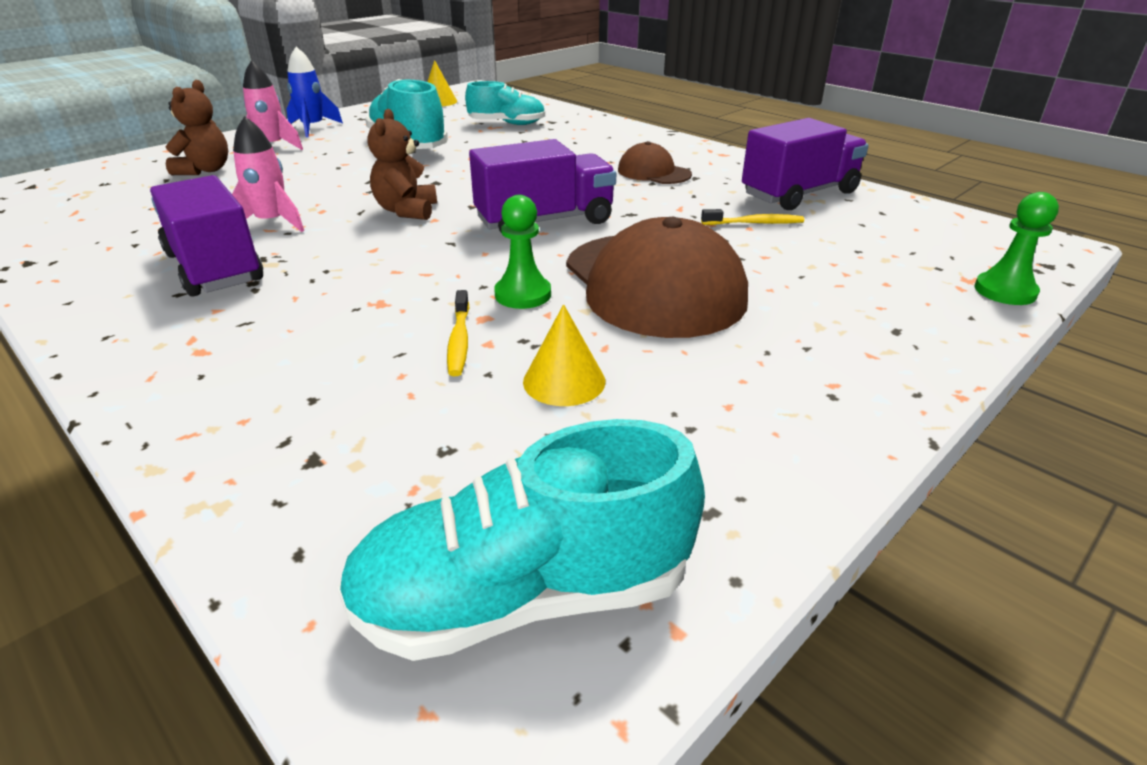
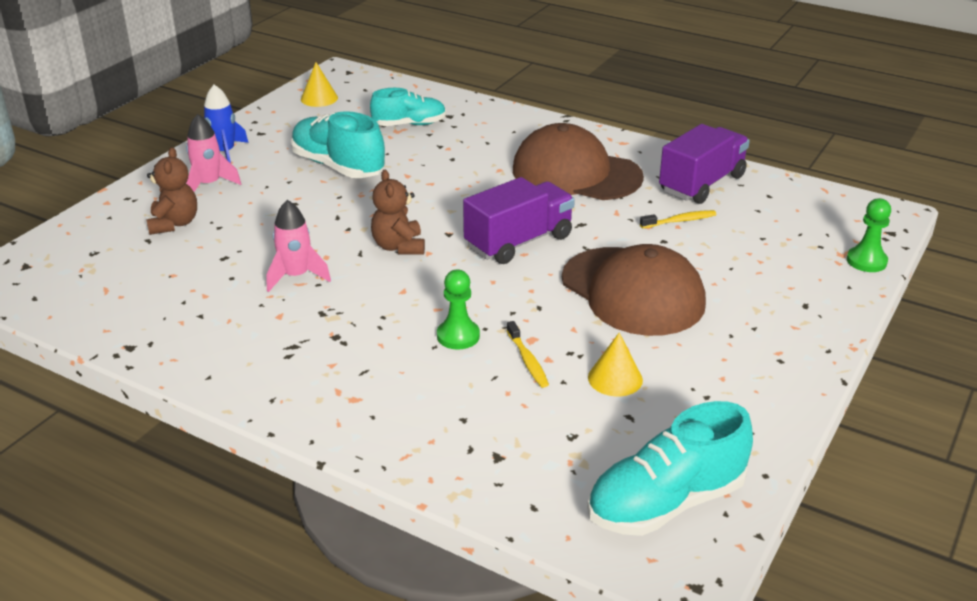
camera: 15 degrees left, 0 degrees up
(214, 268) = (292, 328): purple truck -> none
(523, 294) = (546, 315): green pawn -> green pawn (458, 336)
(653, 172) = (576, 173): brown cap -> brown cap, size x1.98

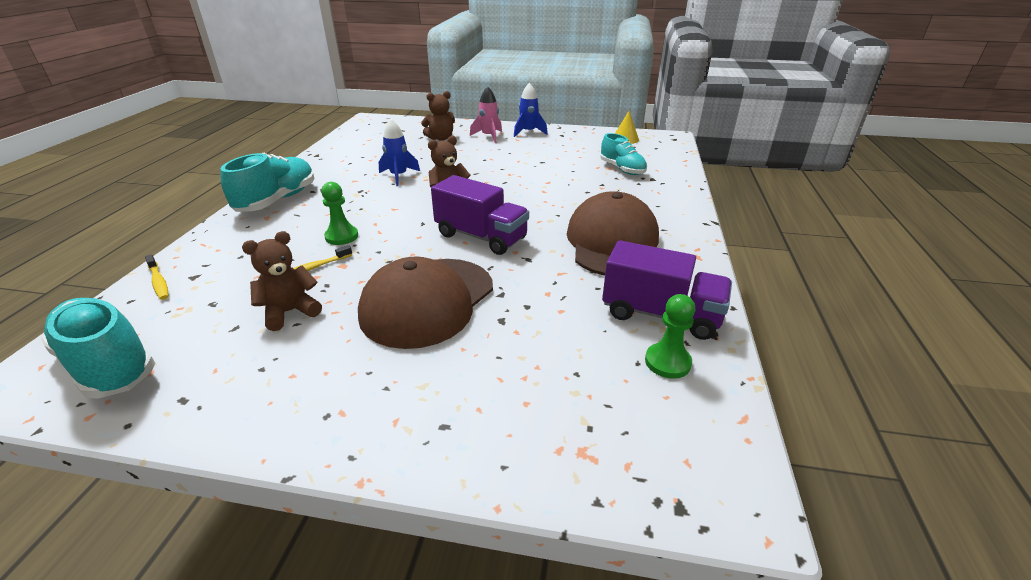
camera: 70 degrees right, 0 degrees up
(296, 276) = (399, 176): pink rocket -> blue rocket
(338, 166) = (540, 161): turquoise shoe -> turquoise shoe (277, 200)
(615, 378) = (290, 312): yellow cone -> brown teddy bear
(680, 221) = (572, 310): yellow toothbrush -> yellow toothbrush (159, 282)
(866, 261) = (578, 481): green pawn -> green pawn (667, 362)

